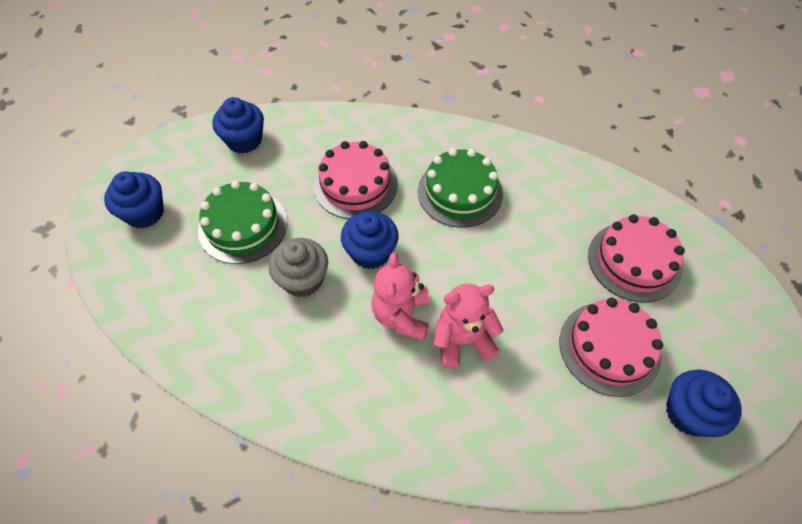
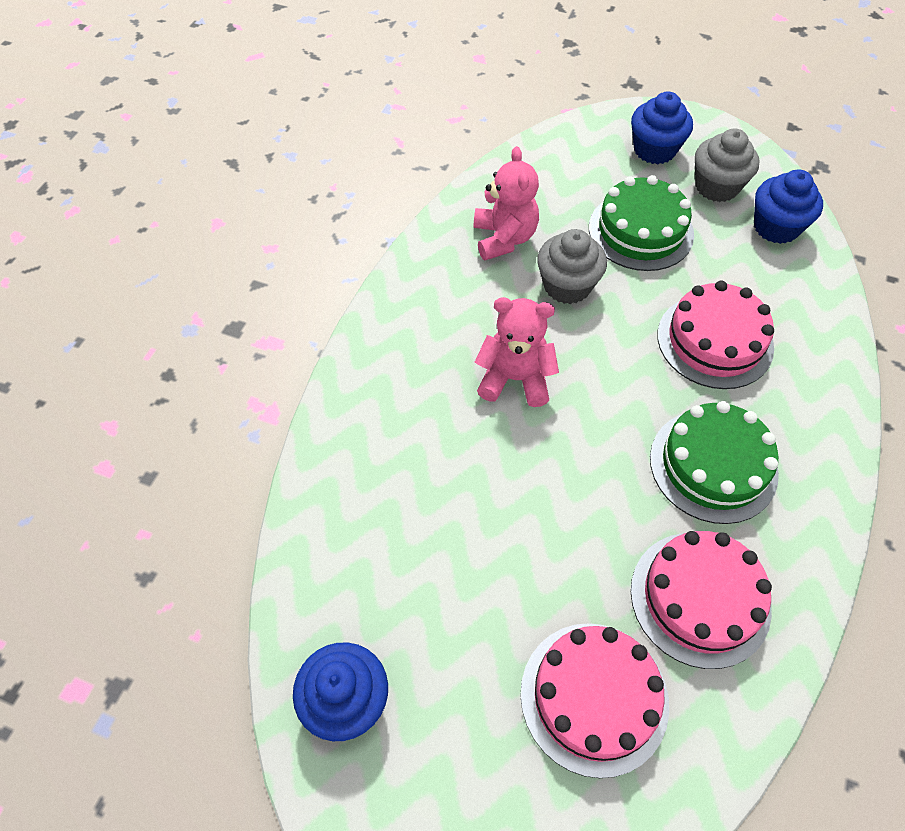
camera: 95 degrees right, 0 degrees up
(196, 173) = (716, 186): none -> grey cupcake
(371, 252) = (605, 352): blue cupcake -> none
(463, 340) = (477, 439): pink teddy bear -> pink teddy bear (504, 238)
(609, 348) = (451, 617): pink cake -> pink cake (700, 598)

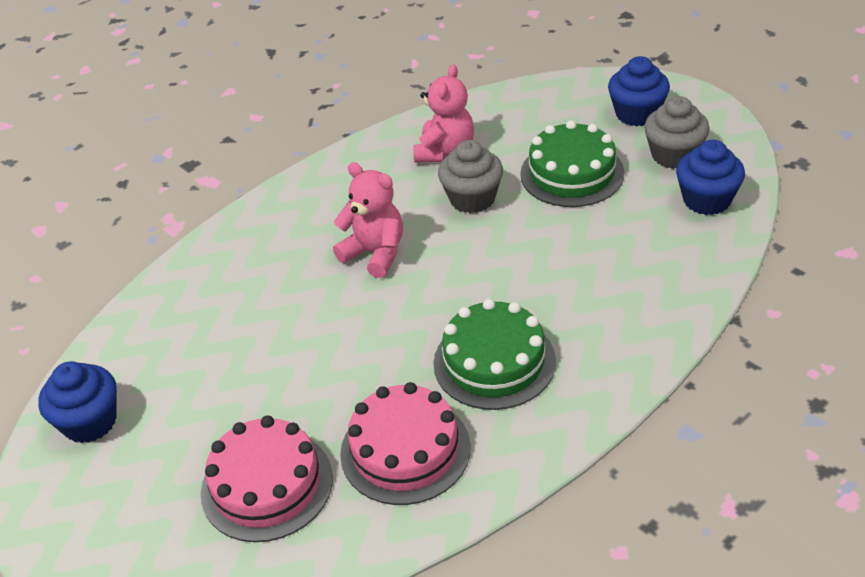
camera: 30 degrees right, 15 degrees down
(714, 341) = (572, 272): pink cake -> none

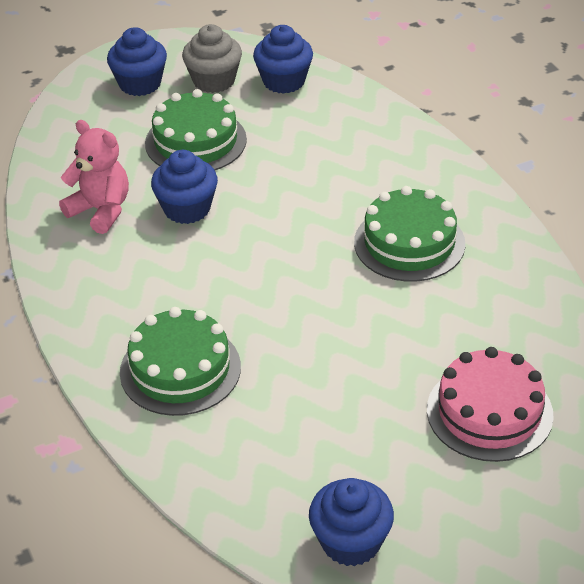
camera: 75 degrees left, 0 degrees up
(266, 259) = (180, 369): none -> green cake
(375, 253) = (223, 288): pink teddy bear -> none
(405, 450) = (485, 316): pink cake -> none
(472, 198) = (187, 209): grey cupcake -> blue cupcake

